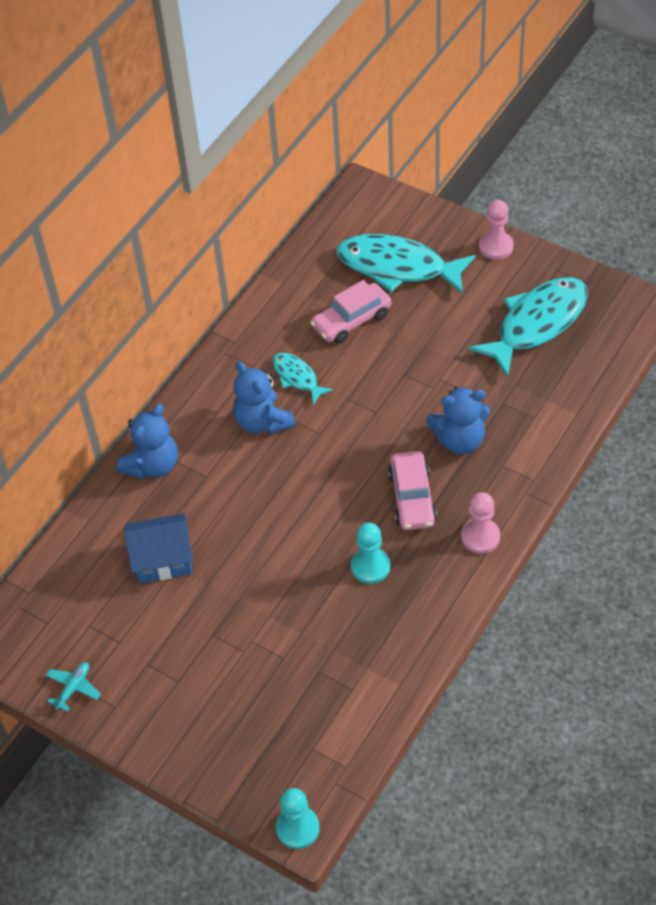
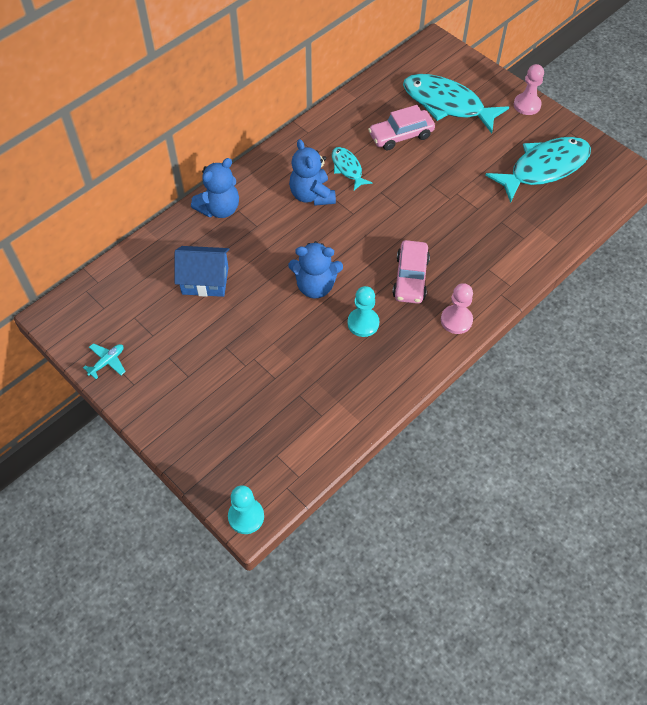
camera: 10 degrees right, 5 degrees up
(459, 440) = (460, 242): blue teddy bear -> blue teddy bear (315, 286)

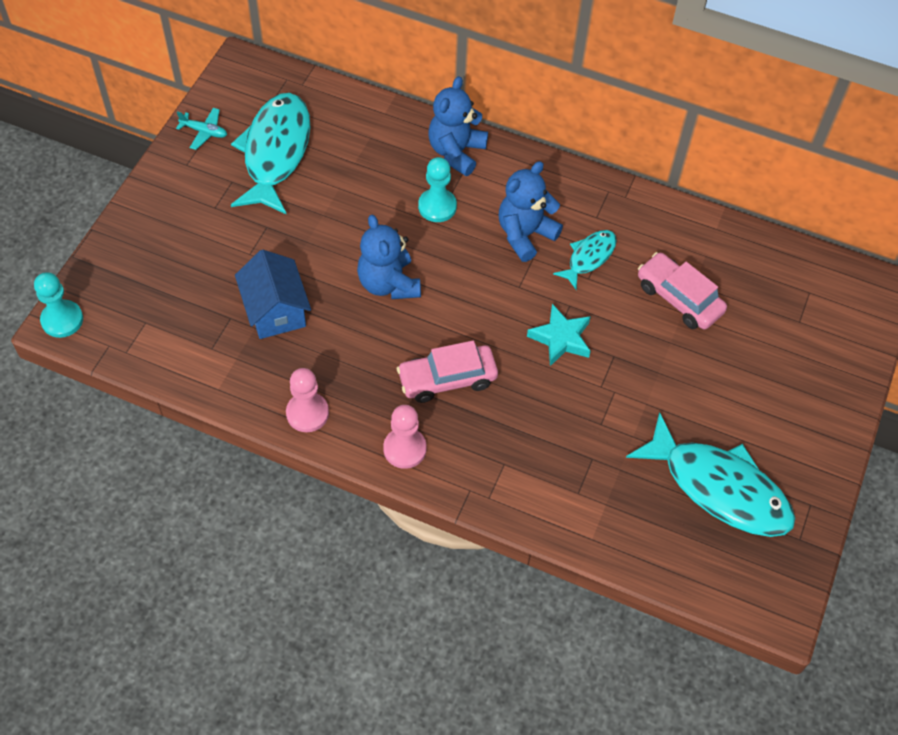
camera: 65 degrees right, 0 degrees up
(205, 281) = (347, 176): blue house -> blue house (275, 310)
(219, 209) = (456, 152): blue teddy bear -> blue teddy bear turned 90 degrees clockwise
(363, 323) = (356, 349): turquoise pawn -> turquoise pawn (437, 206)
(405, 206) = (561, 338): none -> turquoise star
(447, 104) = (769, 335): turquoise fish -> turquoise fish (275, 152)
(527, 105) = (830, 434): pink pawn -> pink pawn (307, 413)

